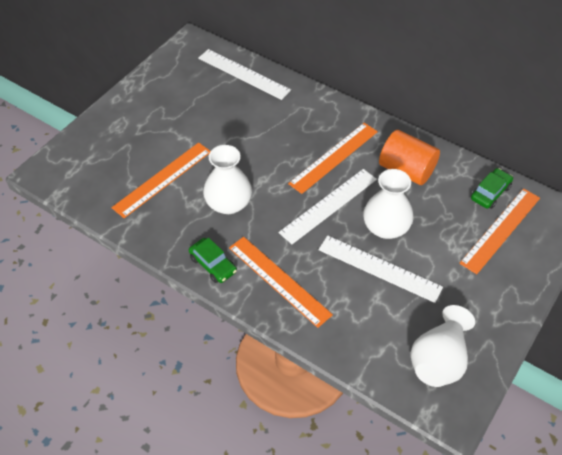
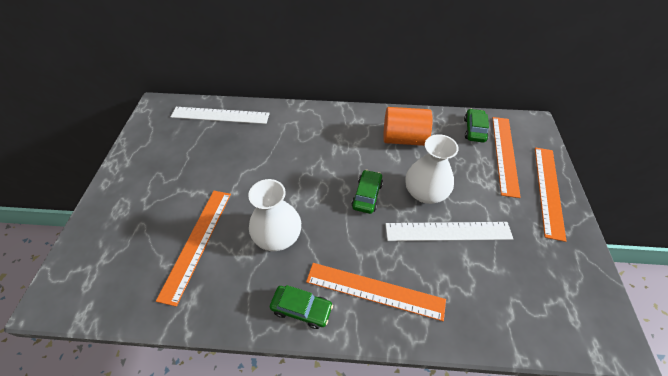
camera: 30 degrees left, 0 degrees up
(329, 205) = (367, 195): white ruler -> green car
(334, 157) = (341, 152): orange ruler -> orange ruler (548, 190)
(439, 360) = (560, 292): white vase -> none

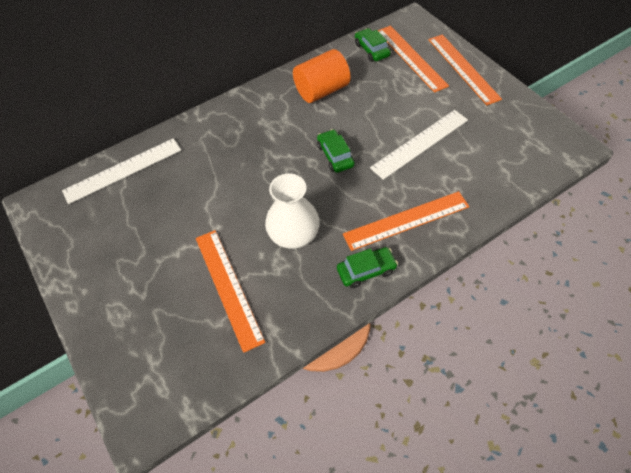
camera: 35 degrees left, 5 degrees up
(425, 192) = (378, 125): white vase -> none

